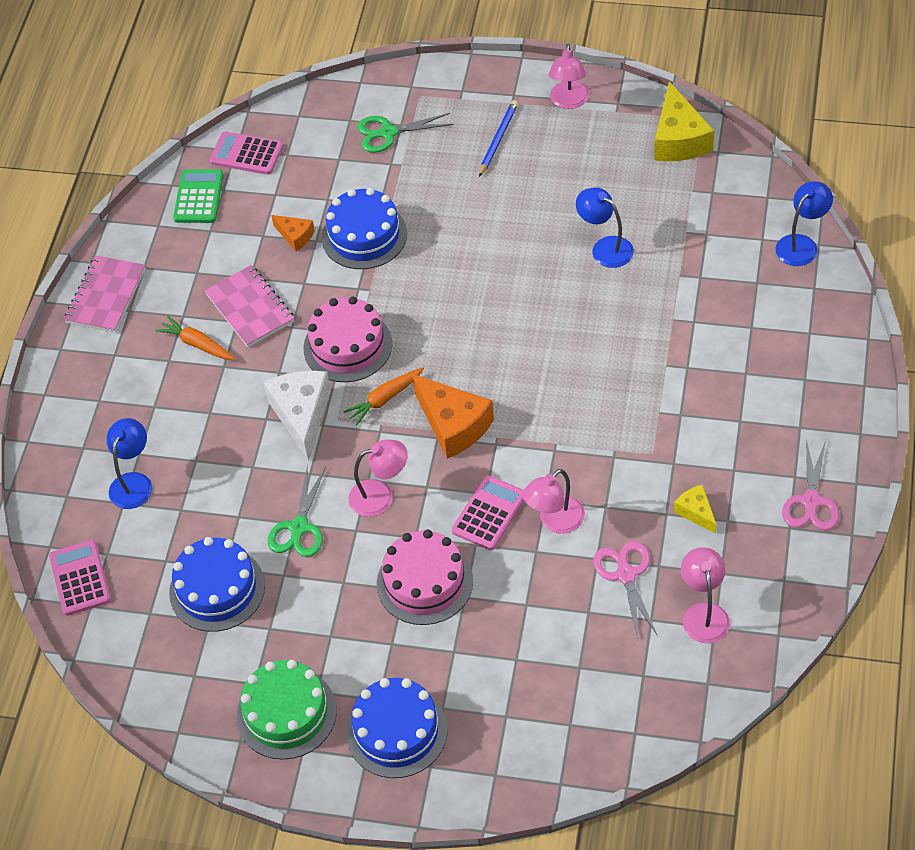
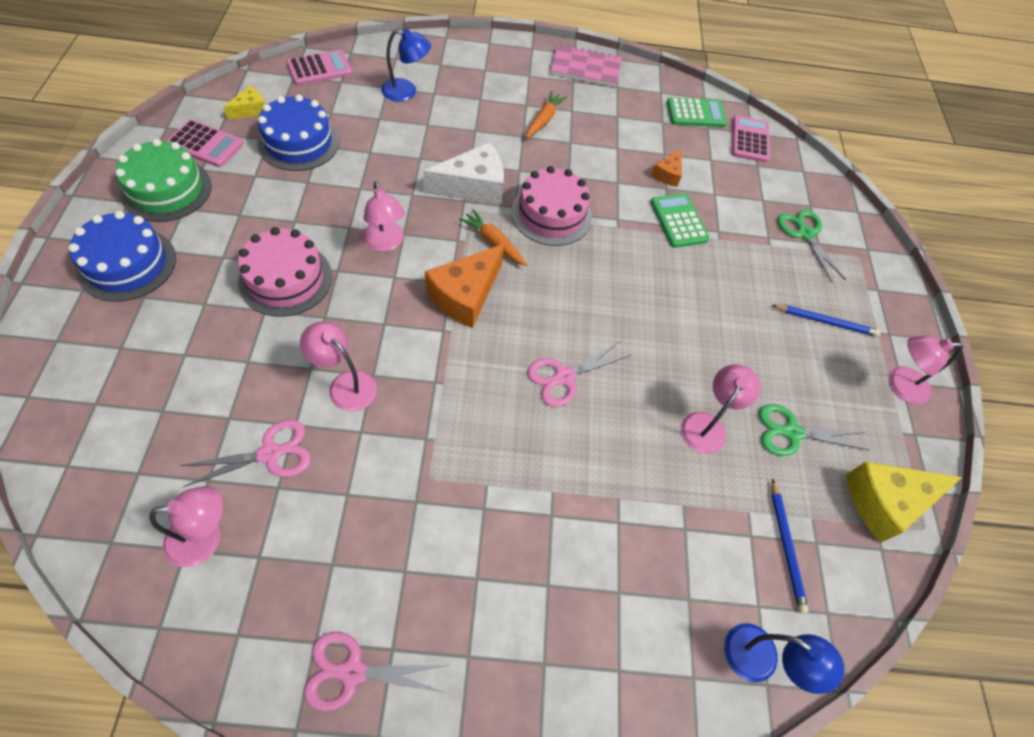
camera: 70 degrees right, 5 degrees up
(250, 308) = (585, 149): pink notebook -> none
(299, 527) = (355, 190): green scissors -> green scissors (792, 432)
(364, 236) = (678, 221): blue cake -> green calculator
(489, 513) = (359, 327): pink calculator -> pink calculator (205, 144)
(552, 349) = (564, 377): none -> pink scissors
(605, 247) = (707, 425): blue lamp -> pink lamp
(696, 512) = (346, 527): yellow cheese -> yellow cheese (250, 110)
(715, 212) = (786, 546): none -> blue pencil

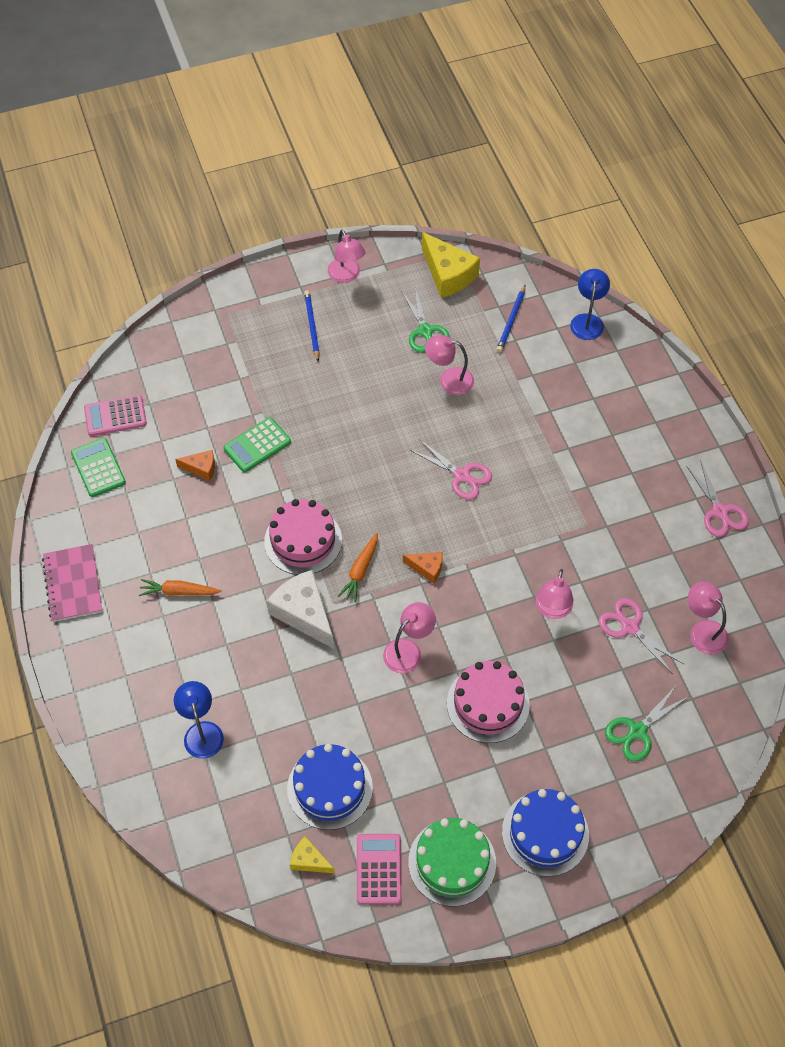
camera: 105 degrees left, 0 degrees up
(319, 69) = (210, 834): pink calculator -> none
(465, 295) = (427, 568): orange cheese -> orange cheese, size x0.53
(786, 546) = (511, 321): blue pencil -> blue pencil turned 135 degrees clockwise
(805, 234) = (221, 354): green scissors -> green scissors (637, 731)

